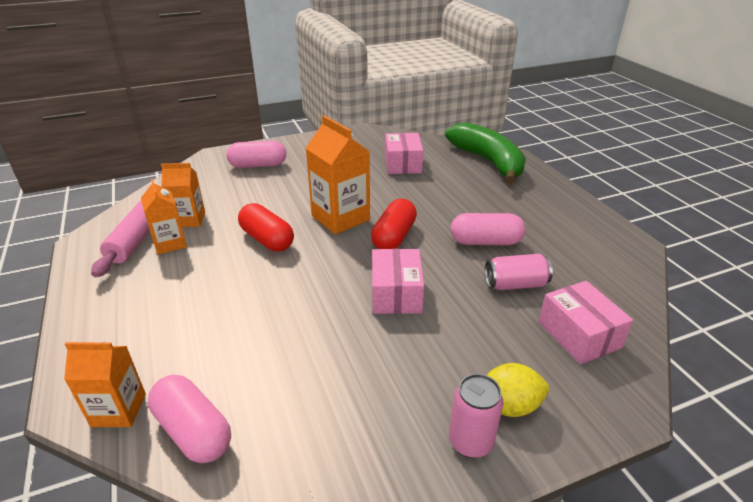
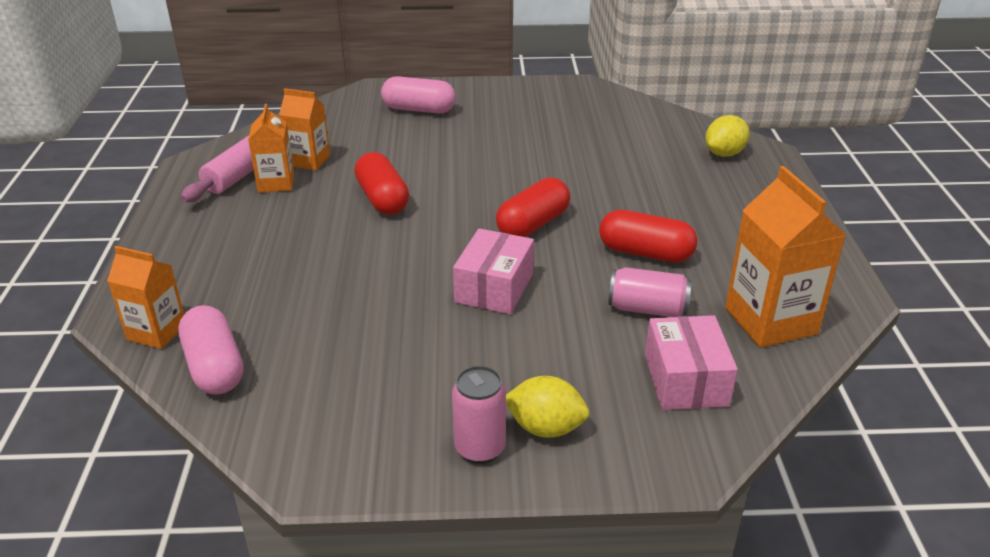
camera: 20 degrees right, 0 degrees up
(340, 218) = (481, 190): orange carton -> orange carton (770, 321)
(403, 164) = (603, 137): pink box -> none
(485, 242) = (645, 253): pink capsule -> red capsule
(488, 162) = (724, 153): green banana -> yellow lemon

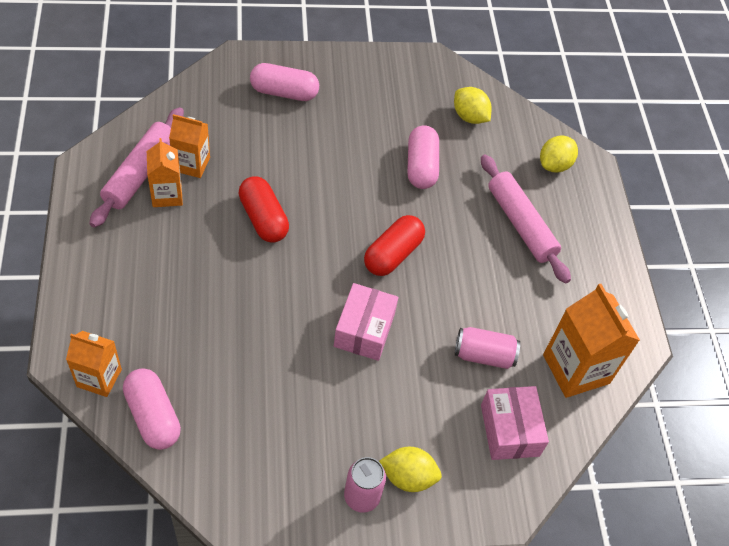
camera: 10 degrees left, 20 degrees up
(568, 157) = (421, 166): none -> pink capsule
(623, 121) = (469, 117): none -> yellow lemon
(645, 253) = (484, 291): red capsule -> none
(687, 198) = (520, 224): none -> pink rolling pin

